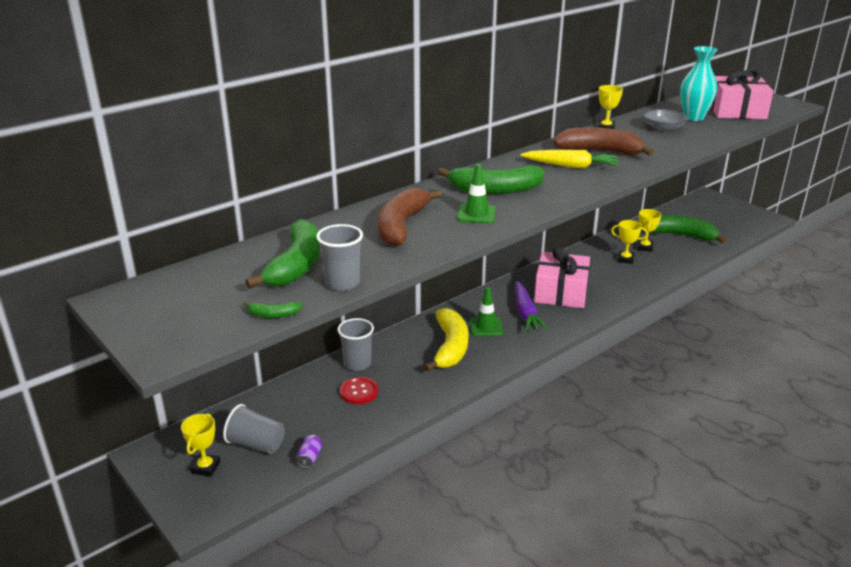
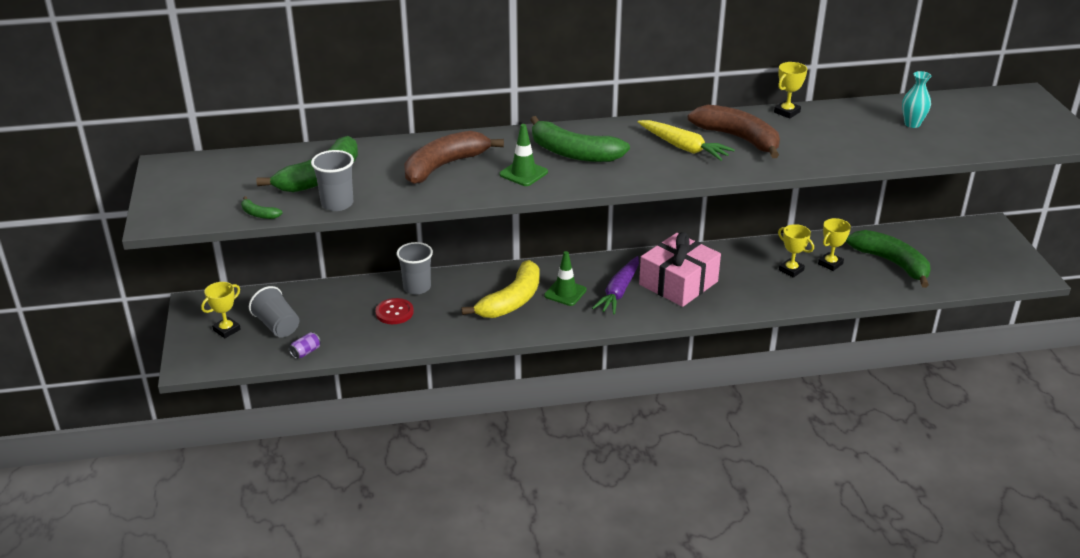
camera: 30 degrees right, 5 degrees up
(663, 128) = (853, 129): grey bowl -> none
(693, 117) = (912, 124): turquoise vase -> turquoise vase, size x0.63
(736, 111) = (981, 128): pink gift -> none

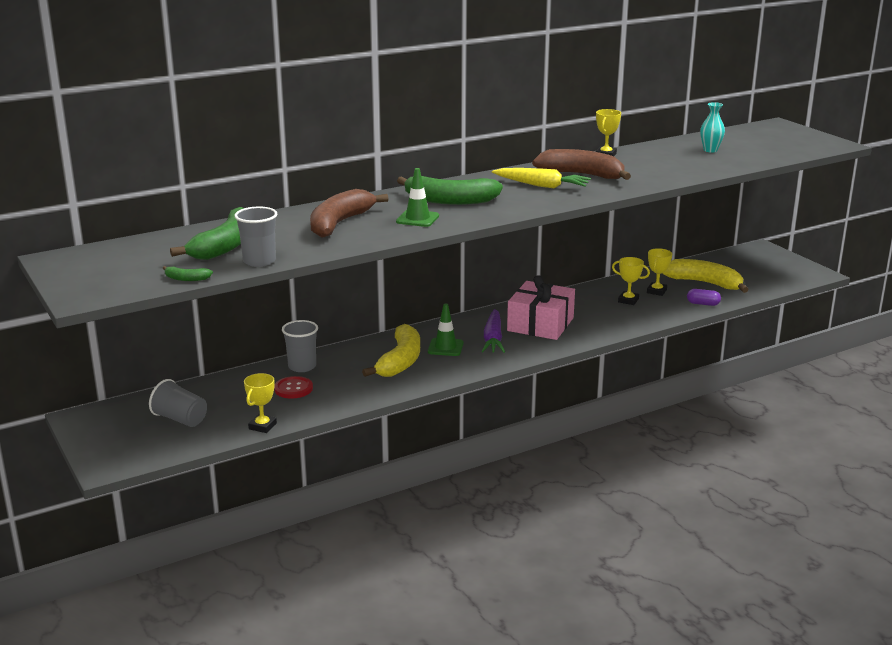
camera: 20 degrees left, 10 degrees down
(227, 330) = (128, 432): yellow trophy -> yellow trophy (262, 426)
(306, 352) = (225, 434): purple can -> none
(871, 291) = (703, 304): none -> purple capsule
(891, 263) = (704, 283): green banana -> yellow banana

